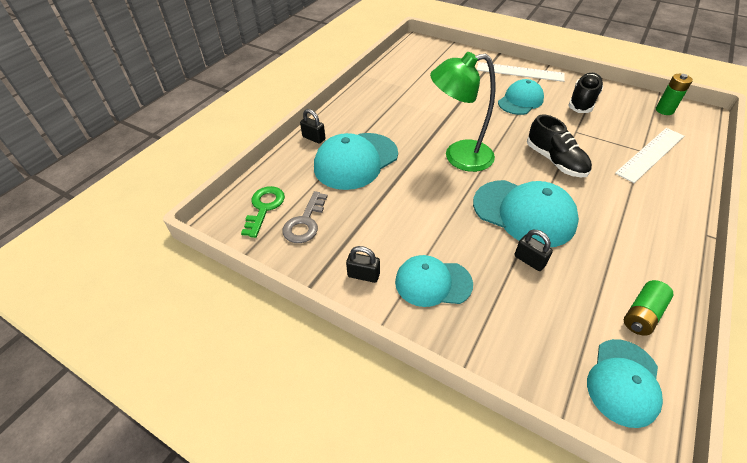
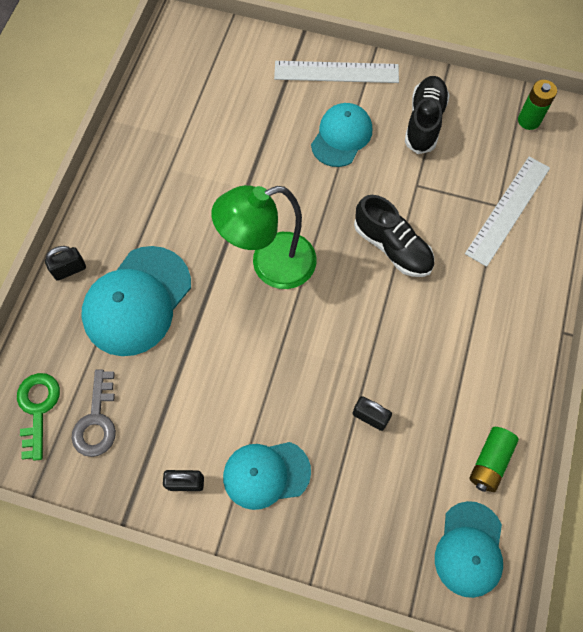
camera: 15 degrees left, 20 degrees up
(314, 138) = (69, 269): black padlock -> black padlock turned 45 degrees counterclockwise
(524, 213) = (359, 345): turquoise cap -> none

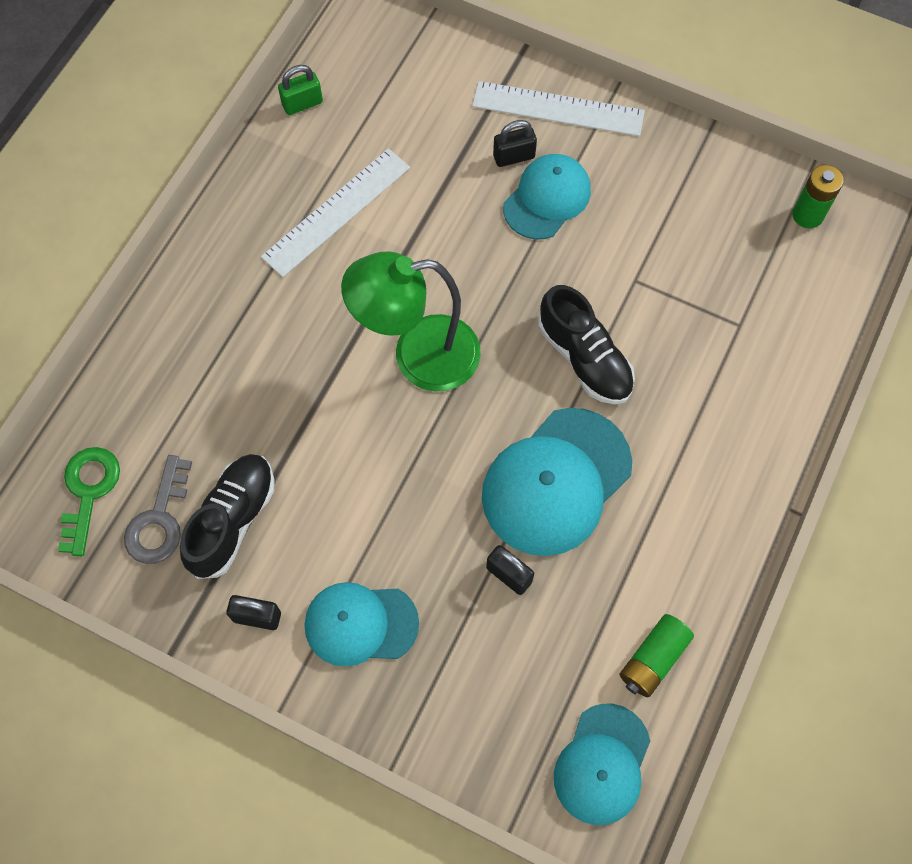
camera: 10 degrees right, 0 degrees up
(69, 269) = (158, 320): black padlock -> black padlock (514, 157)
(137, 301) = (237, 375): turquoise cap -> turquoise cap (556, 481)
(149, 95) = (302, 103): none -> green padlock
(424, 122) = (663, 196): black shoe -> black shoe (233, 520)
(508, 210) = (751, 333): white ruler -> white ruler (337, 212)

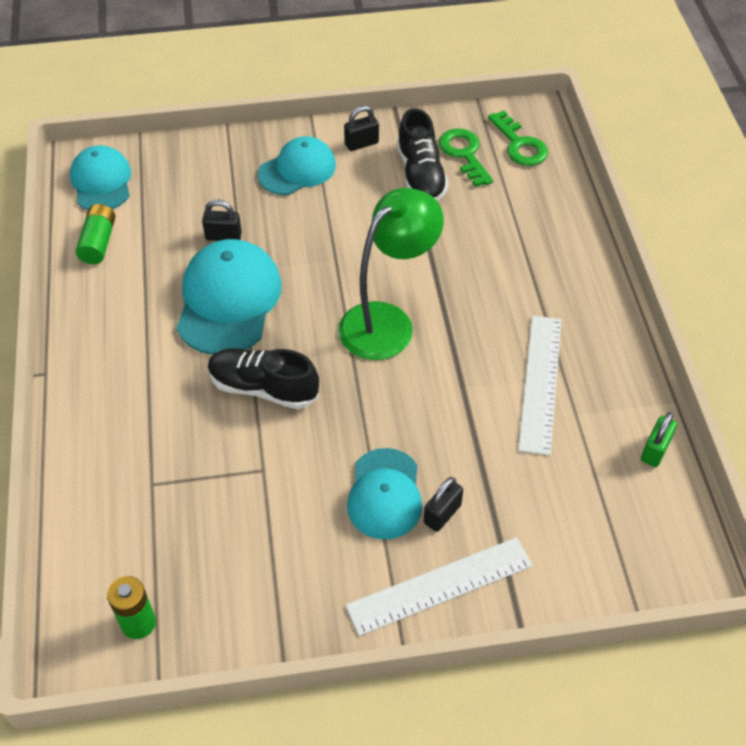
camera: 145 degrees right, 15 degrees down
(159, 519) = (464, 154): grey key -> green key

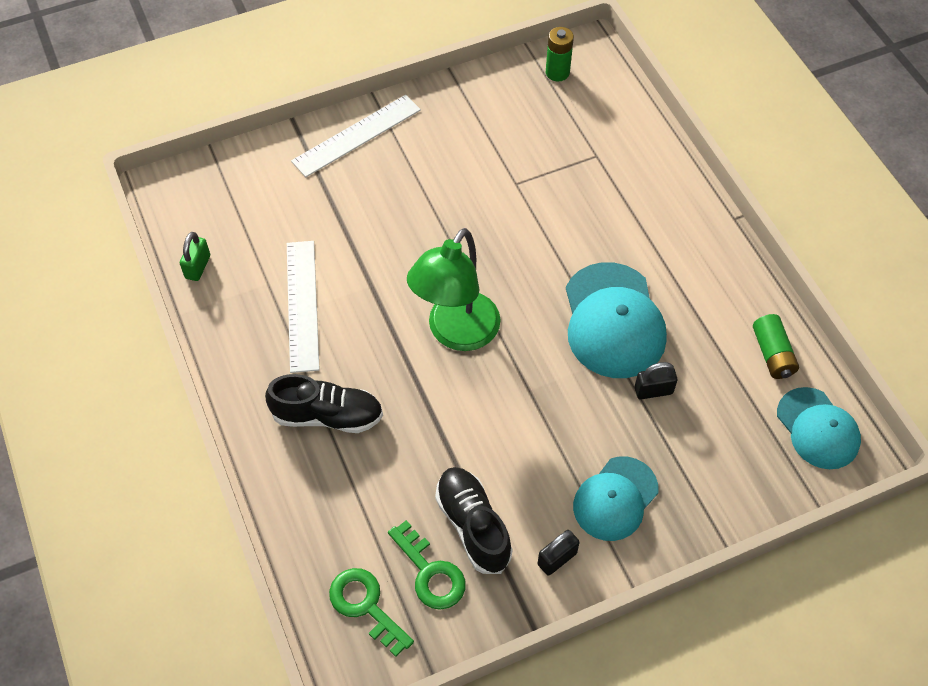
camera: 165 degrees right, 5 degrees up
(263, 388) = (544, 247): black shoe -> black shoe (327, 416)
(385, 494) = (414, 186): turquoise cap -> none
(442, 514) = (366, 182): black padlock -> none

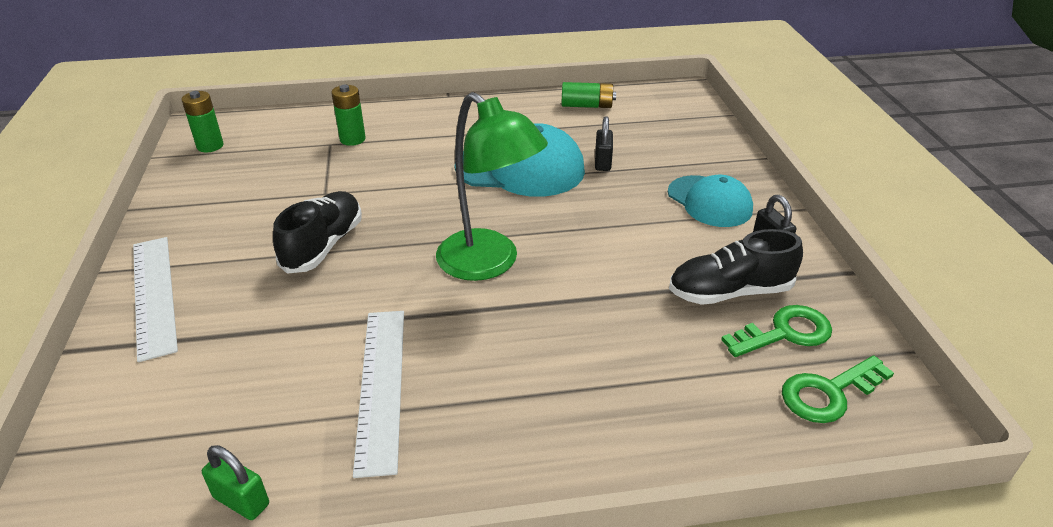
camera: 75 degrees left, 20 degrees down
(303, 305) = (381, 386): white ruler -> white ruler turned 75 degrees clockwise
(327, 416) = (561, 387): black shoe -> black shoe (323, 246)
(611, 170) = (352, 139): none -> green battery
(818, 428) = (660, 102): turquoise cap -> none

